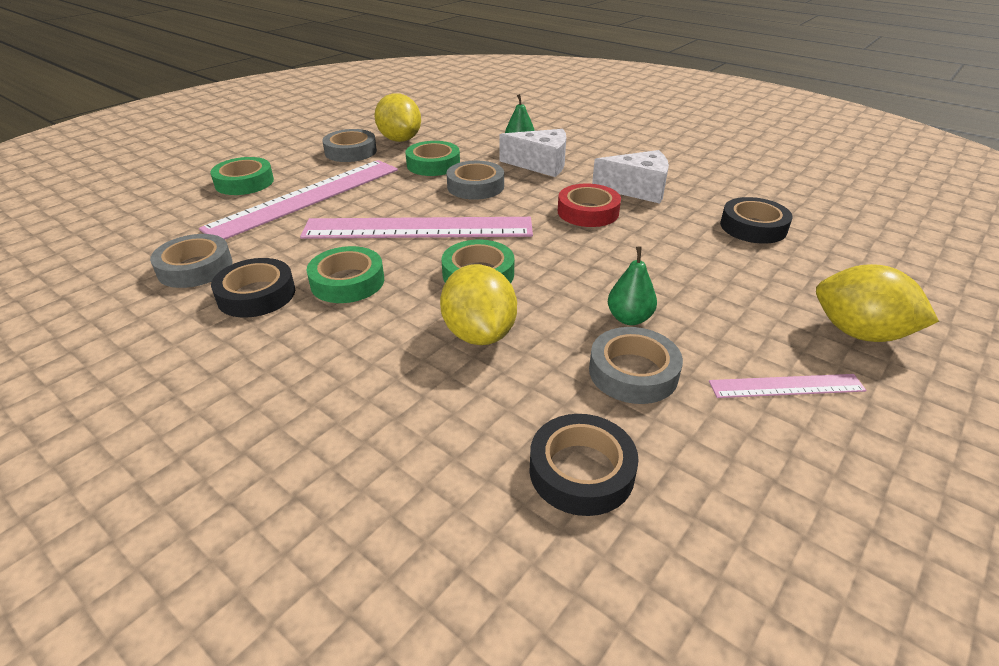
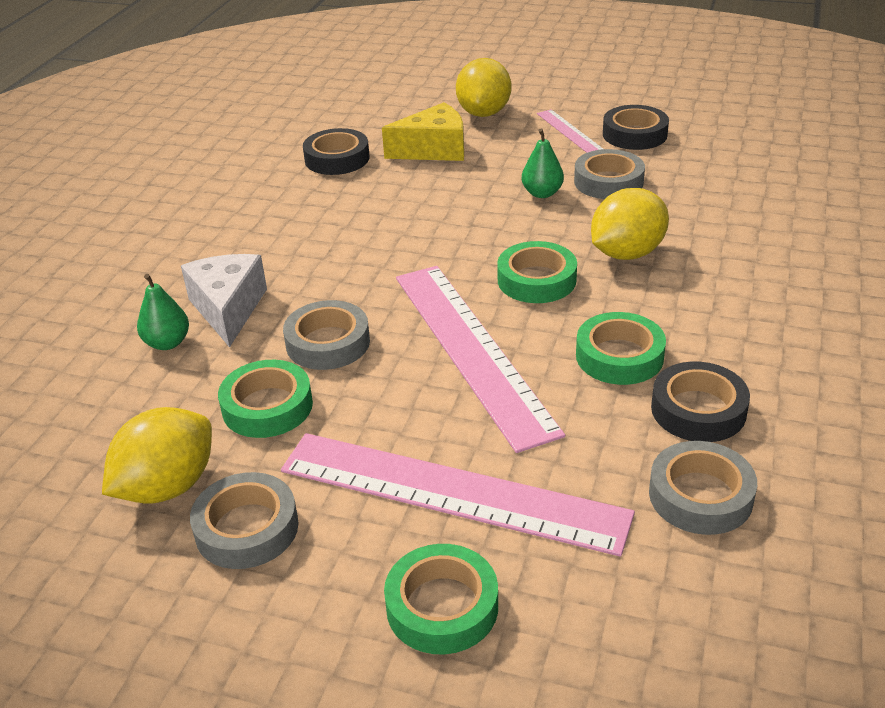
camera: 110 degrees left, 0 degrees up
(581, 471) = (719, 183): black tape -> black tape (634, 134)
(588, 212) = (356, 247): red tape -> none
(637, 189) = (278, 227): white cheese -> none
(758, 278) = (433, 150): none -> yellow cheese

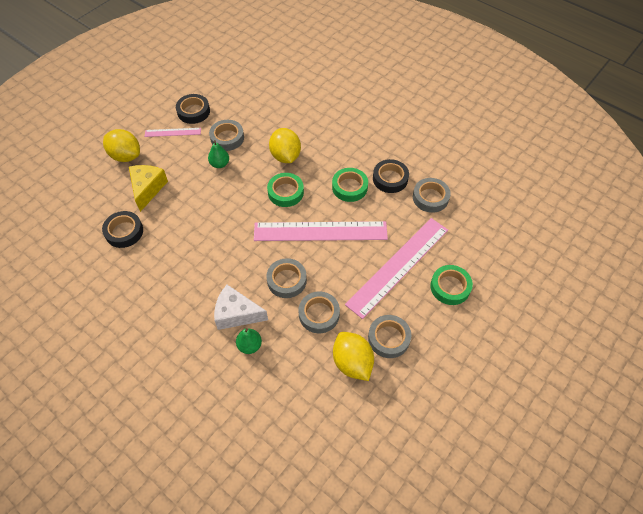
camera: 70 degrees left, 20 degrees up
(267, 406) = (319, 314): green tape -> grey tape

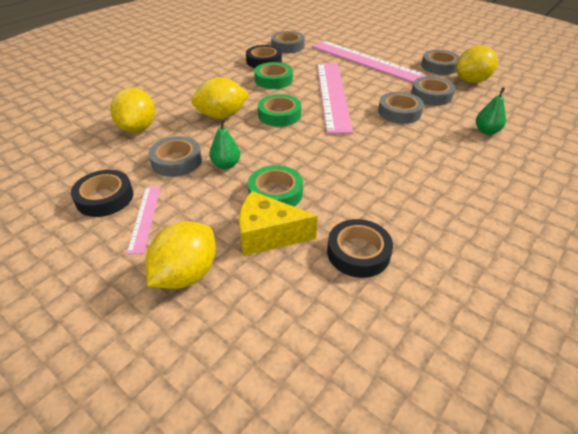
camera: 90 degrees left, 15 degrees down
(237, 314) = (453, 141): white cheese -> none
(270, 111) = (138, 128): none -> yellow lemon
(450, 287) = (380, 43): green tape -> green tape (275, 193)

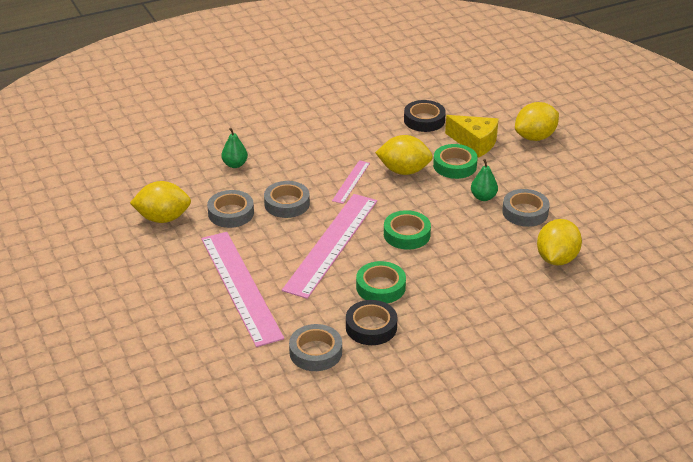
camera: 155 degrees left, 5 degrees down
(105, 198) = (588, 196): black tape -> none
(144, 218) = (558, 174): pink ruler -> pink ruler (351, 182)
(222, 116) = (466, 250): yellow lemon -> yellow lemon (404, 171)
(439, 66) = (165, 249): grey tape -> none

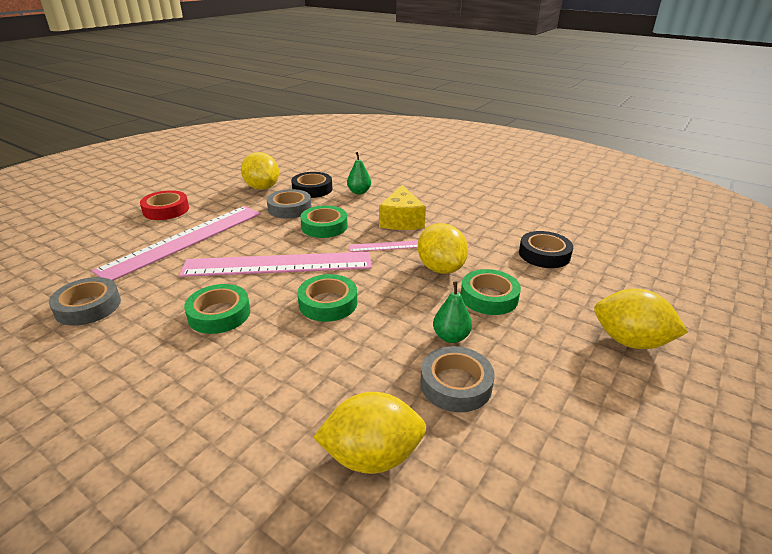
camera: 60 degrees right, 5 degrees down
(157, 289) = (166, 210): none -> red tape
(287, 204) = (324, 226): grey tape -> green tape
(371, 327) = (141, 329): black tape -> black tape (312, 189)
(475, 143) = (550, 298): yellow cheese -> yellow cheese (401, 220)

